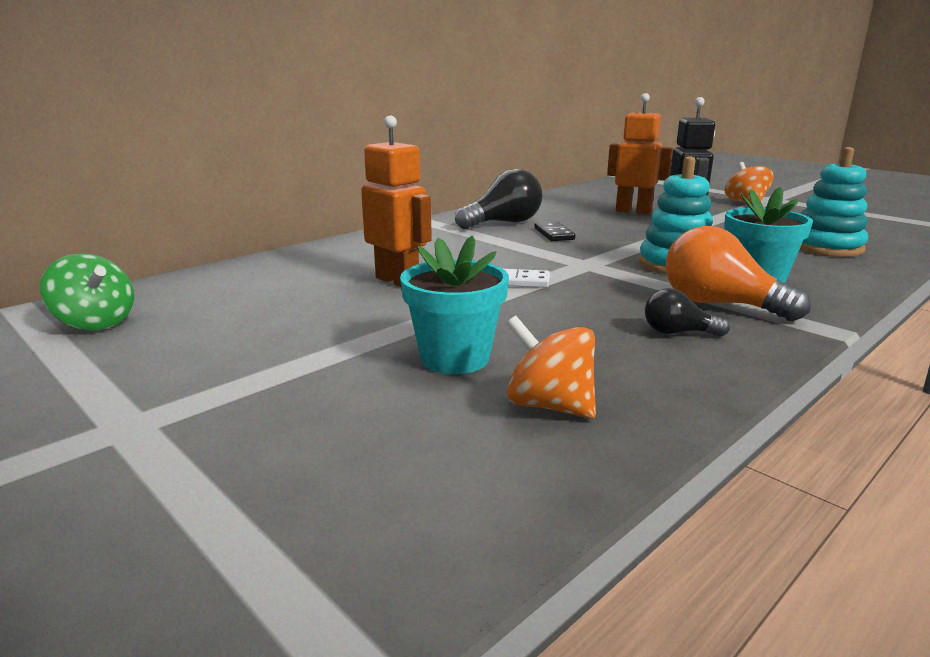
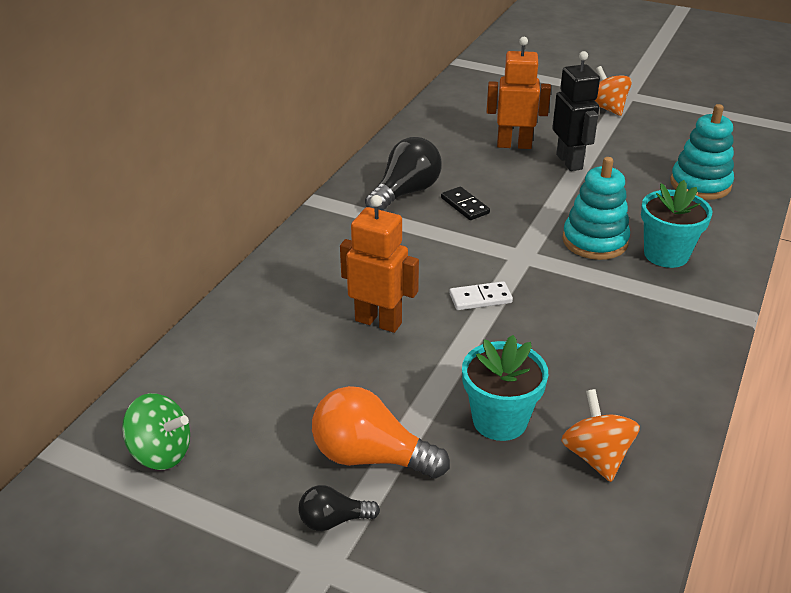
camera: 20 degrees left, 15 degrees up
(549, 405) = (596, 456): orange spinning top -> orange spinning top turned 60 degrees clockwise
(678, 333) = (639, 344): black light bulb -> black light bulb (334, 520)
(720, 305) = (653, 297): orange light bulb -> orange light bulb (371, 457)

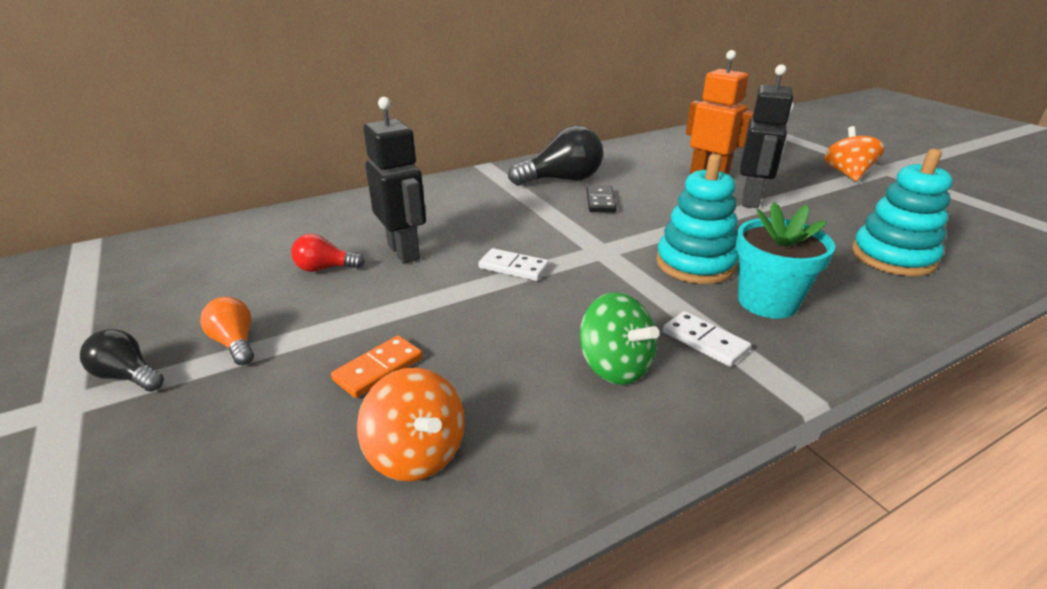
camera: 35 degrees right, 5 degrees down
(161, 452) = (127, 271): green spinning top -> green spinning top (615, 366)
(338, 366) = (325, 268): none -> red light bulb
(371, 457) = (235, 343): orange light bulb -> orange light bulb, size x0.54
(378, 321) = (404, 252): orange robot -> black robot
(499, 420) = (378, 369): turquoise flower pot -> orange domino
(596, 456) = (416, 453): orange spinning top -> orange spinning top turned 120 degrees clockwise
(662, 301) = (705, 341): none -> white domino

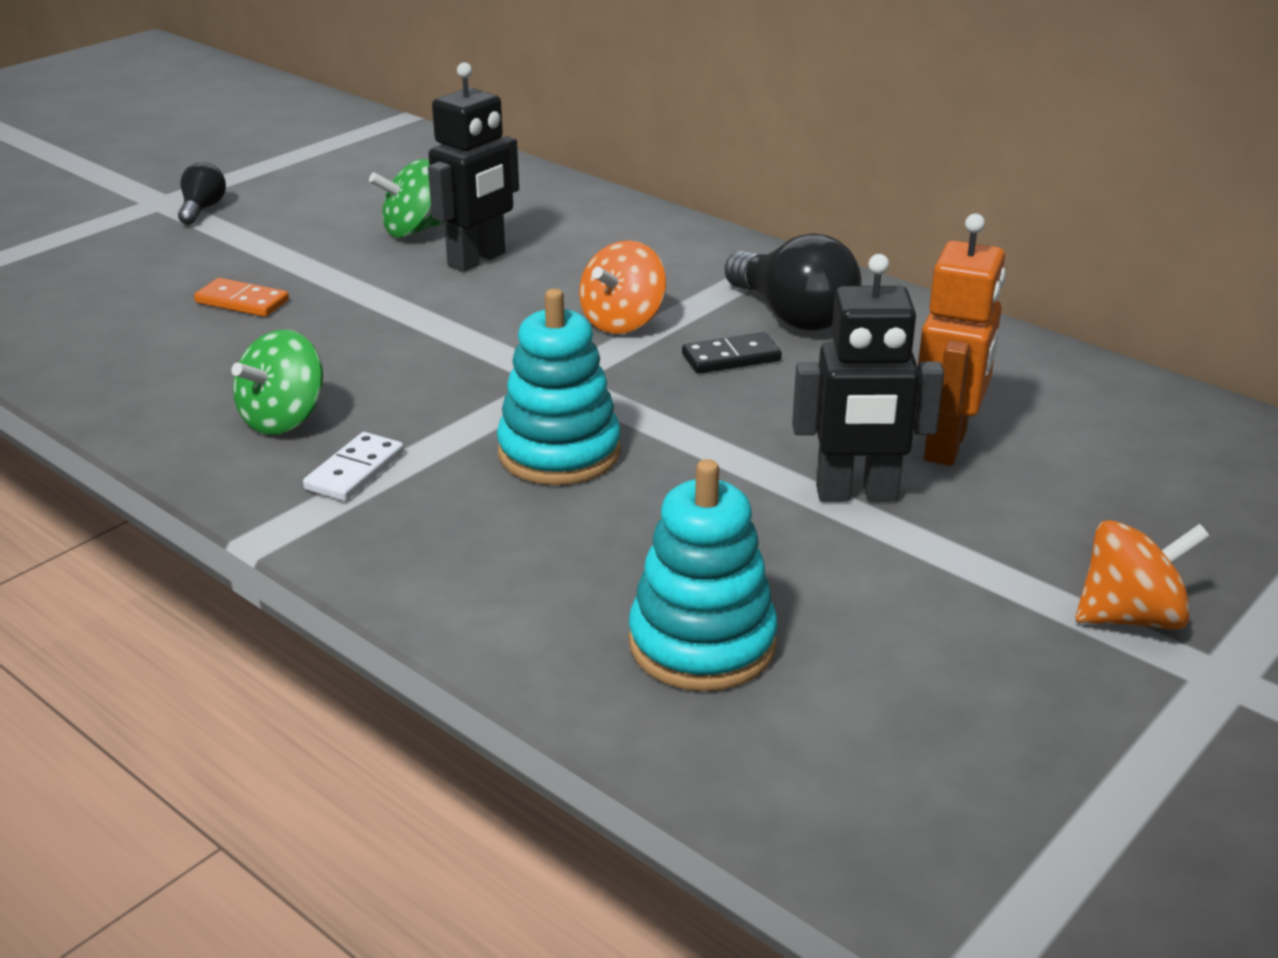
camera: 70 degrees right, 0 degrees up
(235, 343) = (261, 232): orange light bulb -> none
(325, 268) = (415, 230): red light bulb -> green spinning top
(416, 453) = (130, 345): orange spinning top -> orange spinning top (623, 322)
(513, 267) = (475, 329): white domino -> none
(767, 302) = (475, 515): turquoise flower pot -> none

